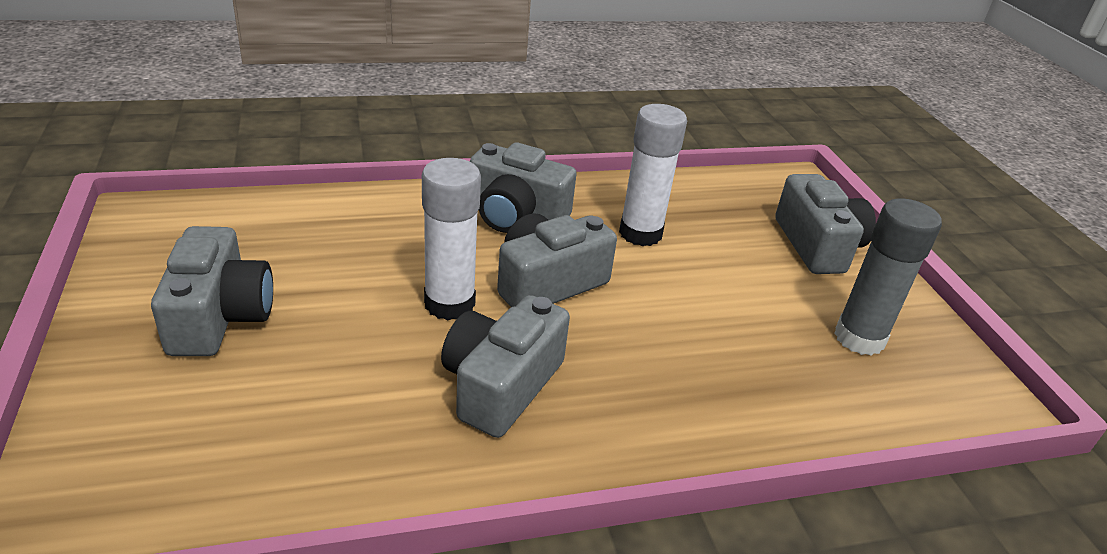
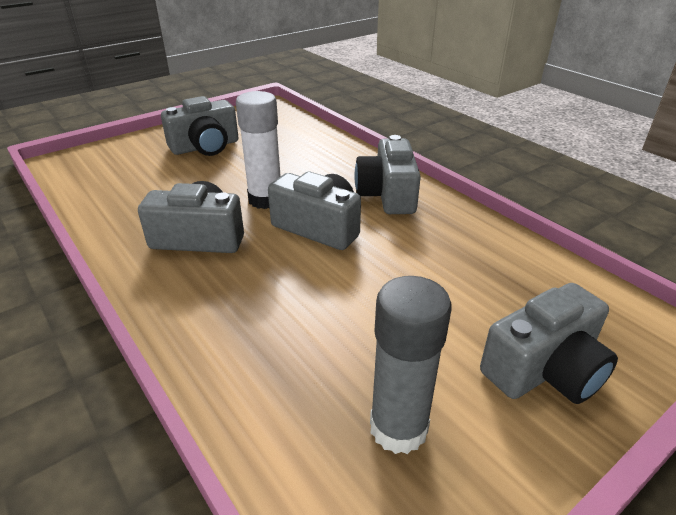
camera: 70 degrees right, 0 degrees up
(640, 233) = (428, 251): white glue stick -> none

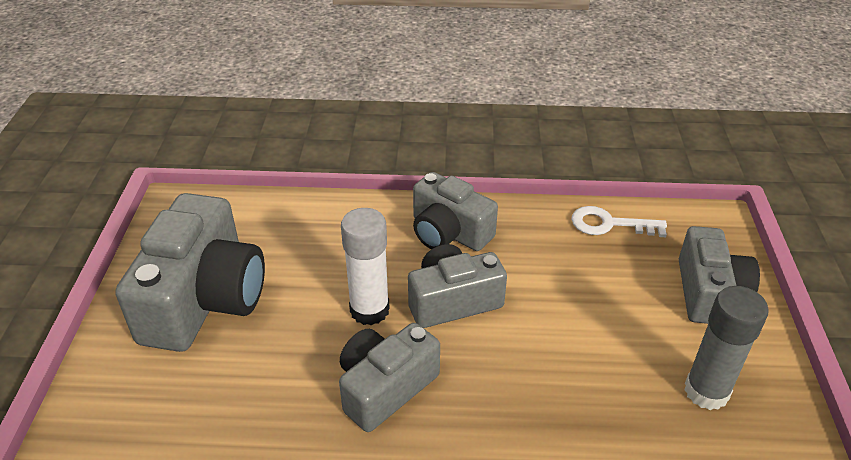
camera: 50 degrees left, 5 degrees up
(205, 147) = (204, 299): grey camera -> grey camera, size x1.57
(529, 263) = (609, 224): none -> white key

